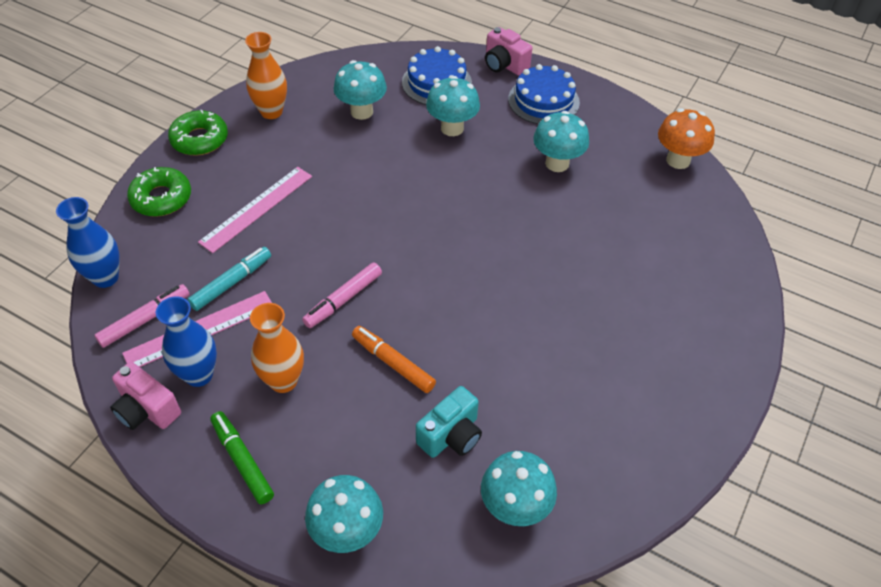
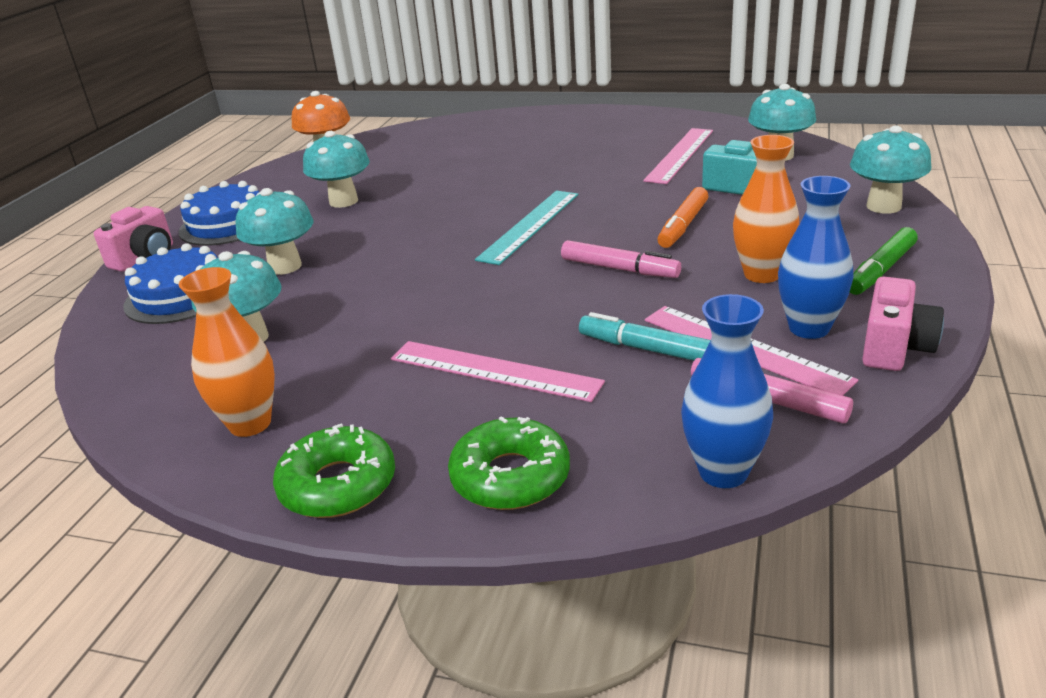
camera: 100 degrees left, 20 degrees down
(447, 265) = (529, 226): none -> turquoise ruler
(557, 420) = (680, 155): none -> pink ruler

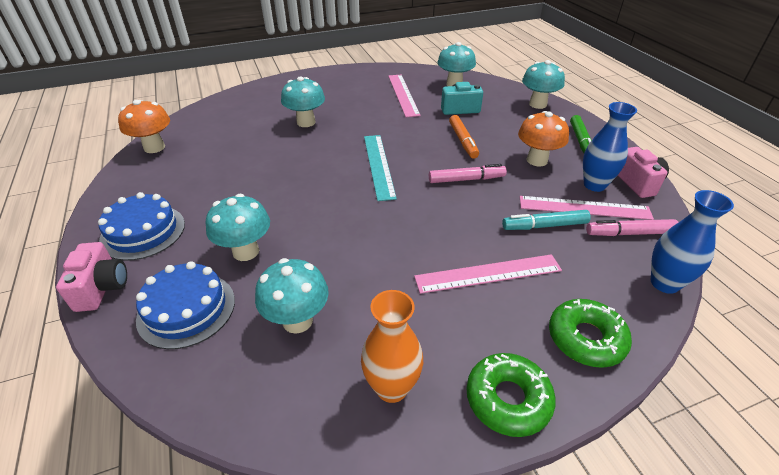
camera: 40 degrees left, 10 degrees up
(343, 201) = (221, 183): turquoise mushroom -> turquoise mushroom (306, 122)
(762, 274) = (537, 160): orange vase -> orange mushroom

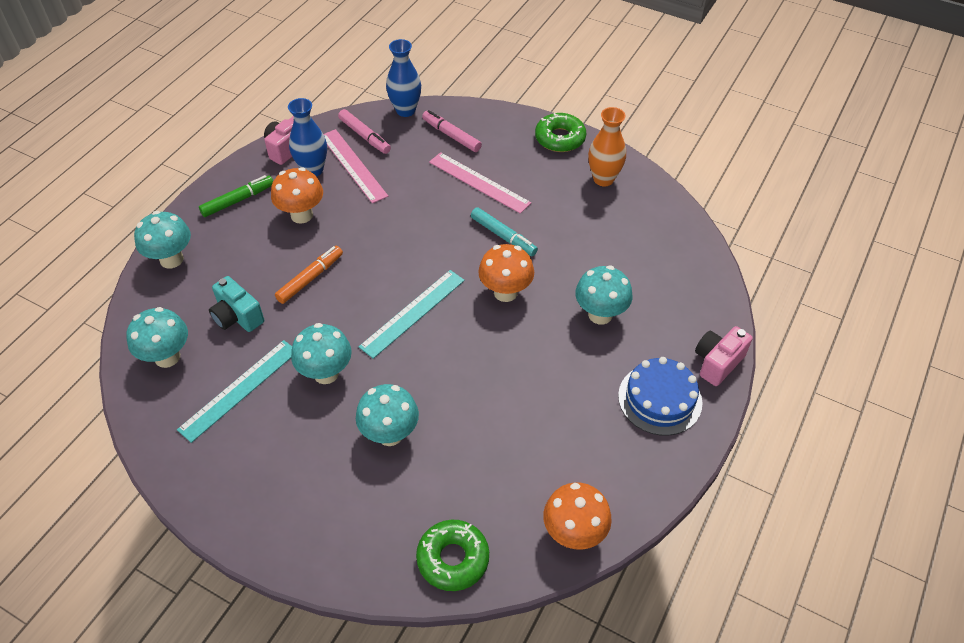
camera: 130 degrees left, 10 degrees up
(186, 309) = (672, 300): blue cake -> none
(297, 321) = (614, 242): turquoise mushroom -> turquoise mushroom (326, 373)
(338, 214) = (505, 292): none -> orange mushroom
(403, 95) = (239, 389): pink ruler -> turquoise ruler
(466, 179) = (377, 244): pink marker -> pink marker (451, 135)
(544, 226) = (398, 177): turquoise marker -> turquoise marker (503, 236)
(586, 338) = (488, 126): green donut -> green donut (453, 559)

